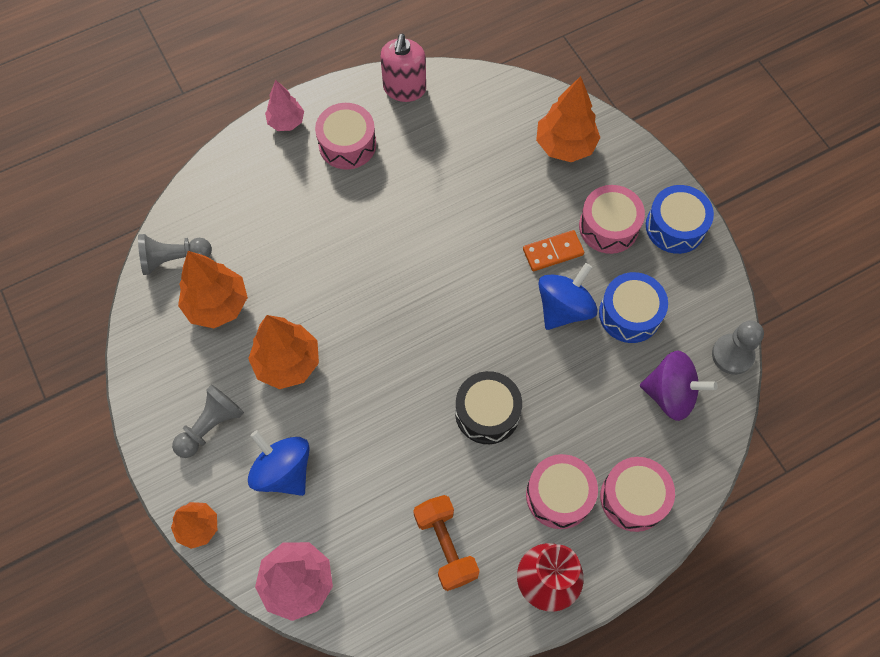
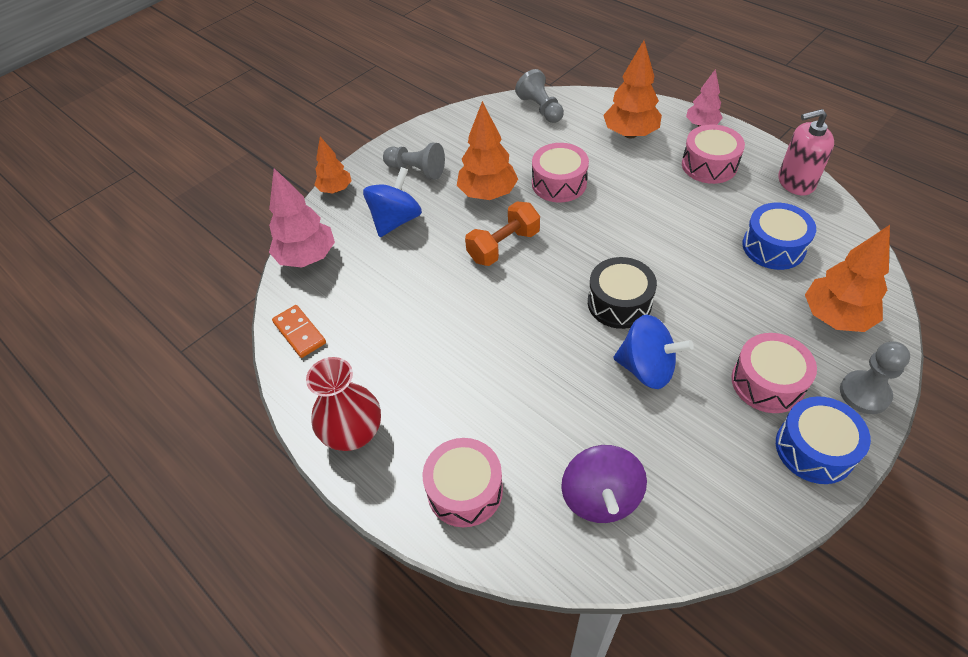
camera: 75 degrees right, 15 degrees down
(217, 305) = (516, 141): orange tree -> orange tree (630, 134)
(446, 546) = (365, 344): orange dumbbell -> orange dumbbell (503, 246)
(487, 413) = (503, 337): black drum -> black drum (619, 303)
(553, 252) = (703, 341): orange domino -> orange domino (299, 333)
(559, 495) = (443, 420): pink drum -> pink drum (559, 183)
(629, 314) = (675, 431): blue drum -> blue drum (773, 247)
(732, 355) = (685, 556): grey pawn -> grey pawn (864, 393)

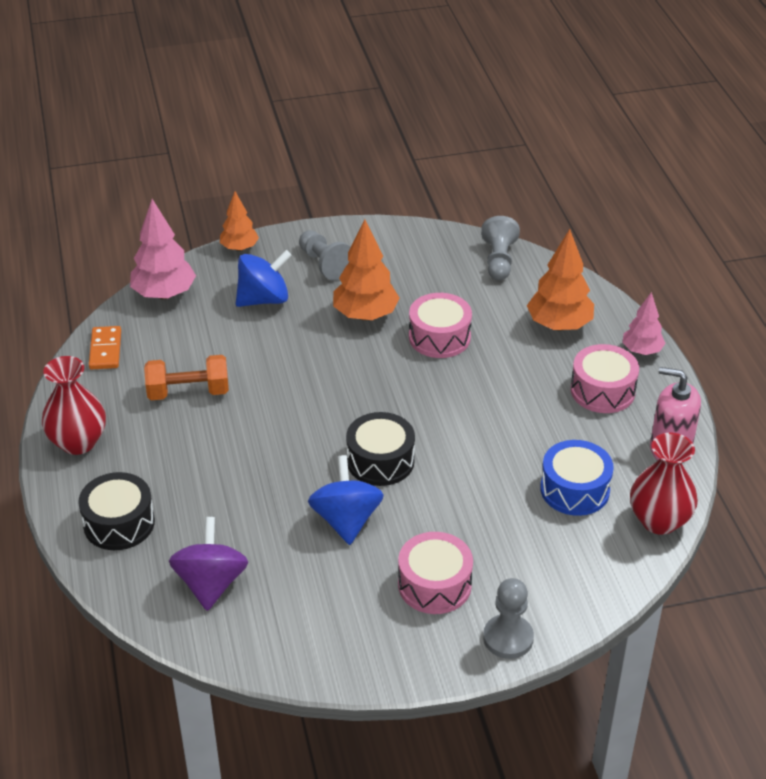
camera: 30 degrees right, 10 degrees down
(465, 490) = (119, 523): pink drum -> black drum
(503, 246) = (332, 366): orange dumbbell -> orange dumbbell (188, 392)
(600, 497) = (211, 583): purple spinning top -> purple spinning top turned 150 degrees clockwise
(646, 368) = (346, 520): blue spinning top -> blue spinning top turned 150 degrees counterclockwise
(814, 449) = (414, 649): blue drum -> none
(835, 317) = (558, 572): orange tree -> none
(850, 238) = (659, 520): none -> red vase

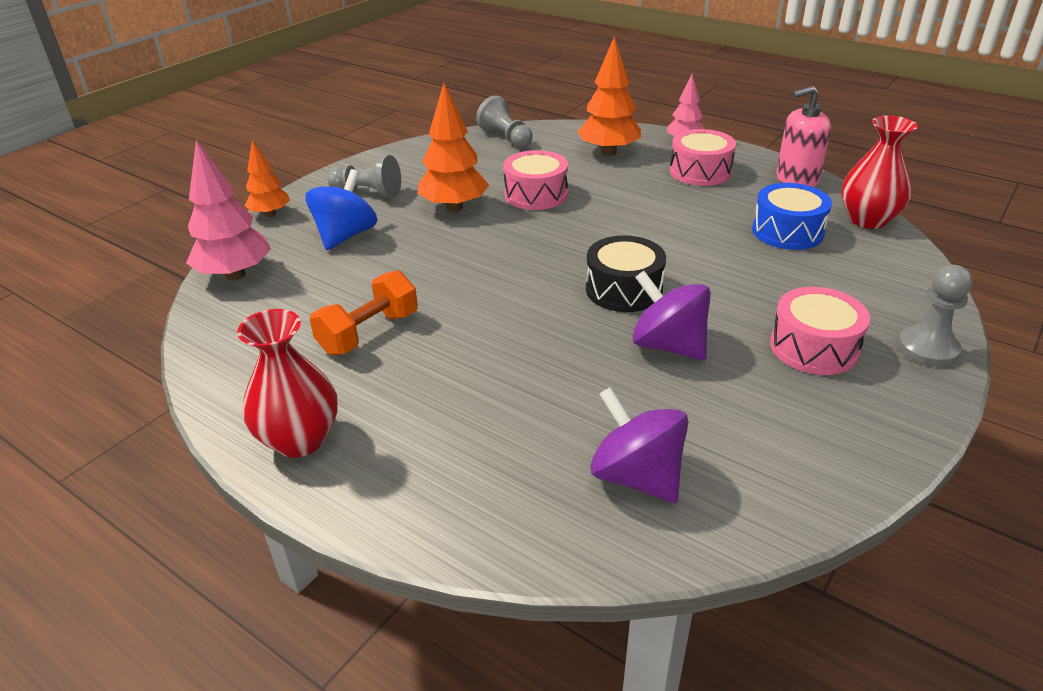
camera: 40 degrees left, 5 degrees down
(105, 350) = (225, 345): orange domino -> none
(119, 523) = (456, 486): black drum -> none
(346, 520) = (668, 345): blue spinning top -> purple spinning top

